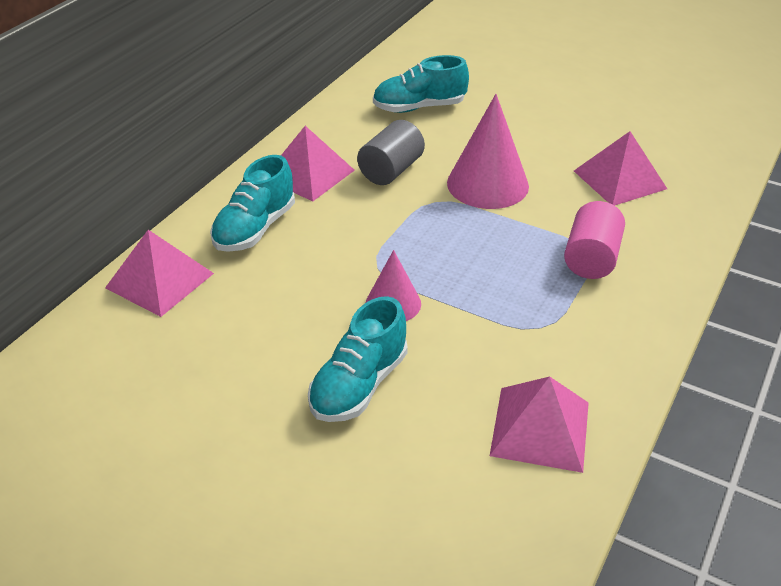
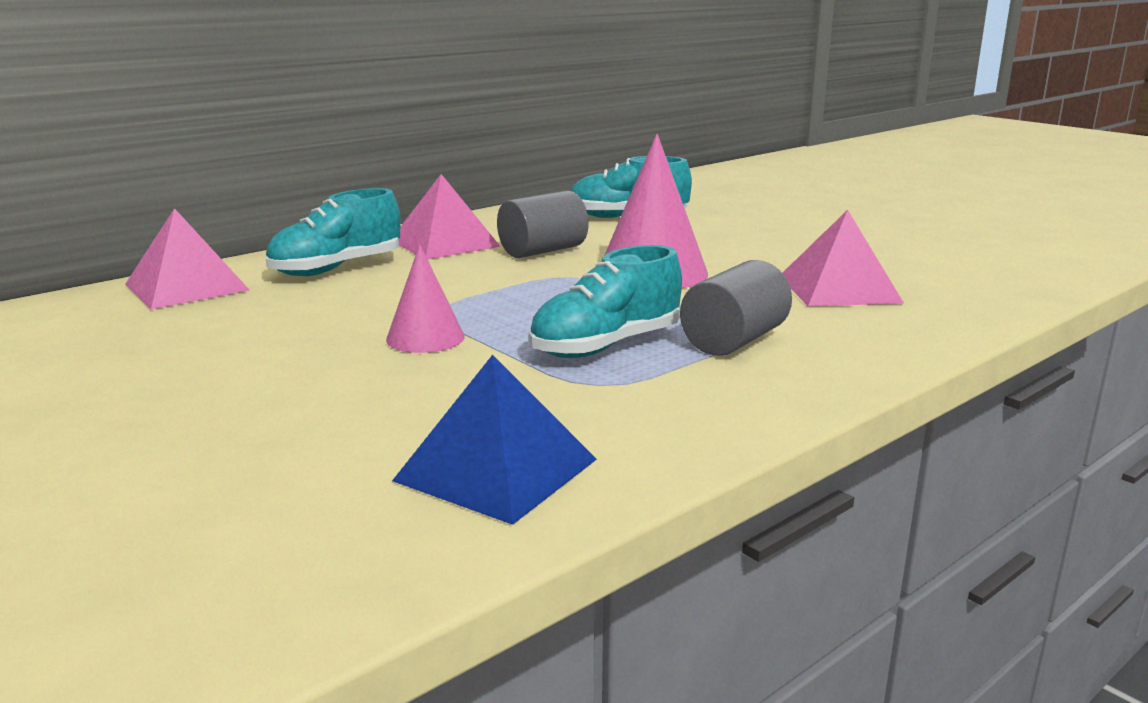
camera: 20 degrees right, 20 degrees down
(359, 385) = (299, 391): turquoise shoe -> turquoise shoe (606, 346)
(540, 428) = (496, 470): pink pyramid -> blue pyramid
(591, 258) = (734, 341): pink cylinder -> grey cylinder

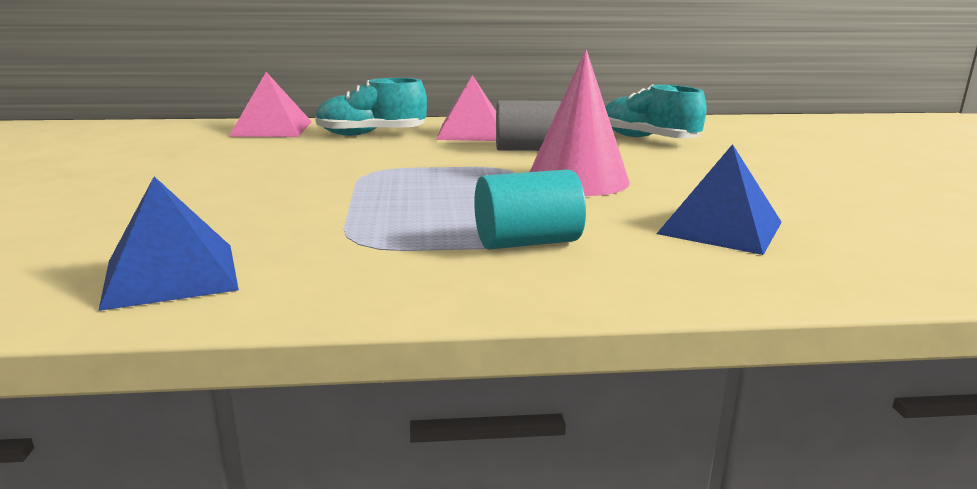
camera: 35 degrees right, 0 degrees up
(425, 338) = (324, 185): pink cone -> none
(606, 346) = (422, 220): turquoise shoe -> none
(734, 341) = (527, 242): grey cylinder -> turquoise cylinder
(839, 289) = (720, 227): pink pyramid -> blue pyramid

